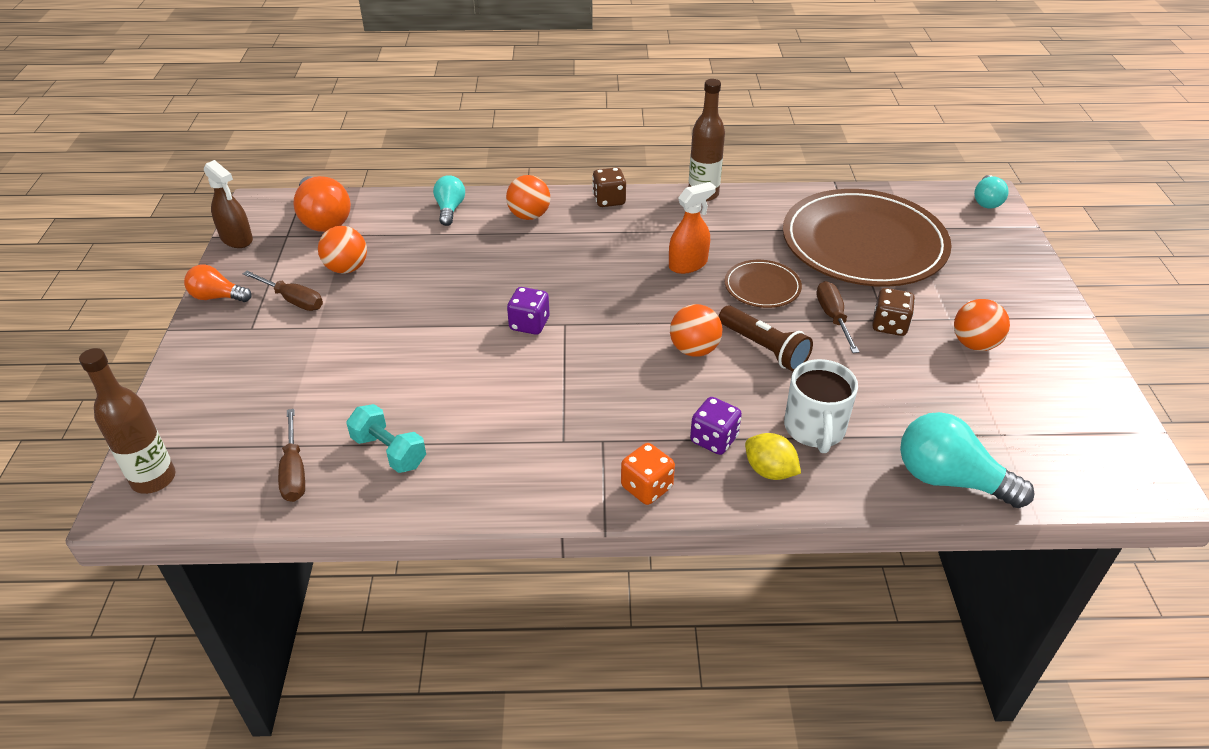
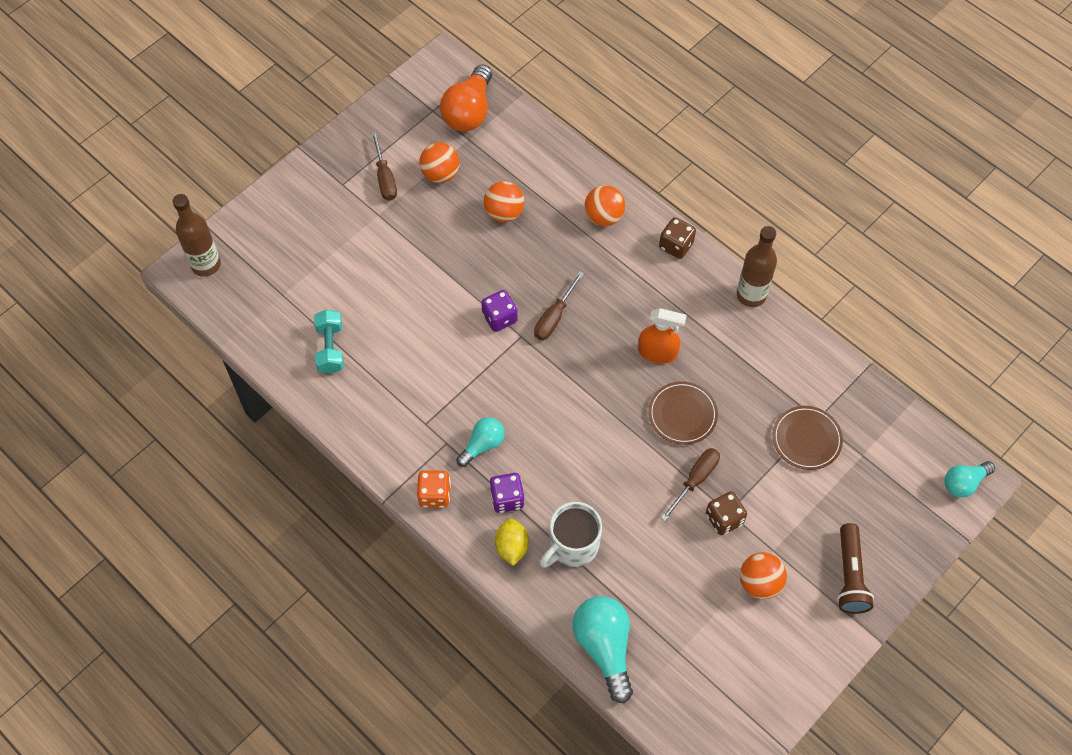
camera: 45 degrees right, 20 degrees up
(217, 297) = (346, 139): orange light bulb -> none
(237, 239) = (400, 89): brown spray bottle -> none
(294, 471) = (273, 320): brown screwdriver -> brown screwdriver (554, 317)
(450, 209) = (558, 167): turquoise light bulb -> turquoise light bulb (482, 445)
(694, 350) = (574, 426): orange ball -> orange ball (504, 213)
(764, 348) = (618, 463): brown flashlight -> brown flashlight (850, 576)
(863, 243) = (806, 439): brown plate -> brown plate, size x0.44

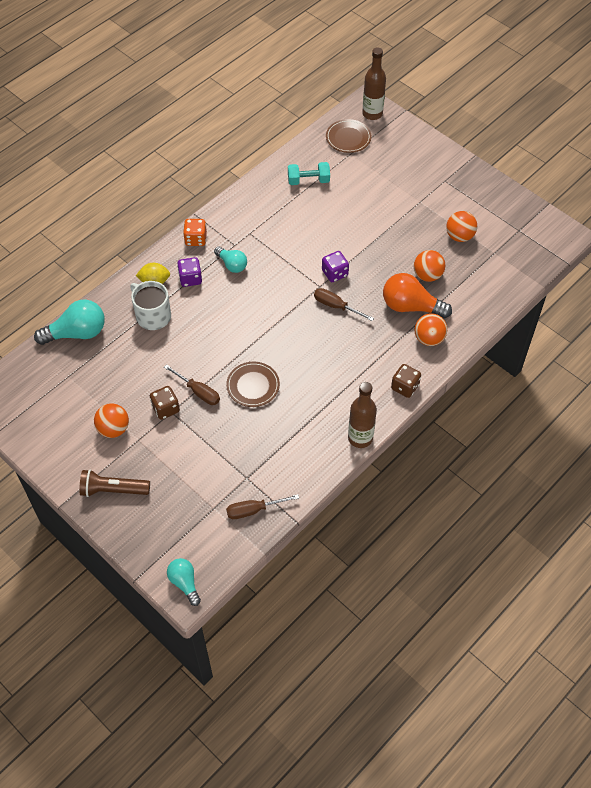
camera: 90 degrees right, 5 degrees down
(385, 178) = (452, 204): brown screwdriver -> brown screwdriver (253, 510)
(469, 111) = (521, 252): orange light bulb -> orange light bulb (411, 306)
(657, 352) = (306, 371): orange spray bottle -> none
(806, 439) = (229, 469): brown plate -> brown plate (348, 138)

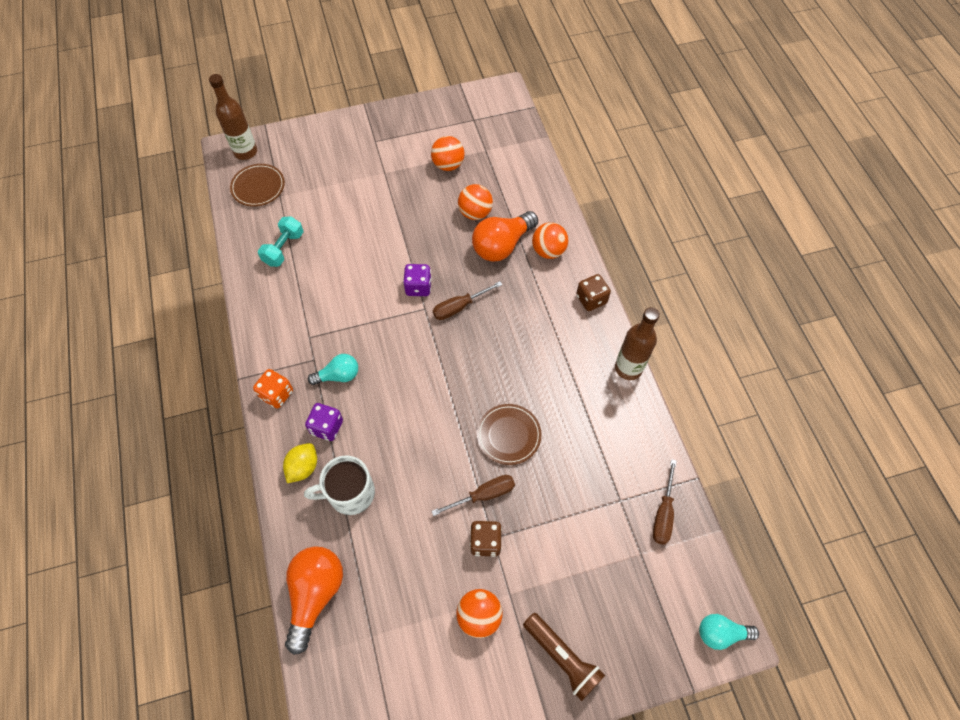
camera: 60 degrees left, 5 degrees up
(77, 333) = (315, 594): turquoise light bulb -> orange light bulb
(113, 490) = (562, 657): brown flashlight -> brown flashlight turned 75 degrees counterclockwise

